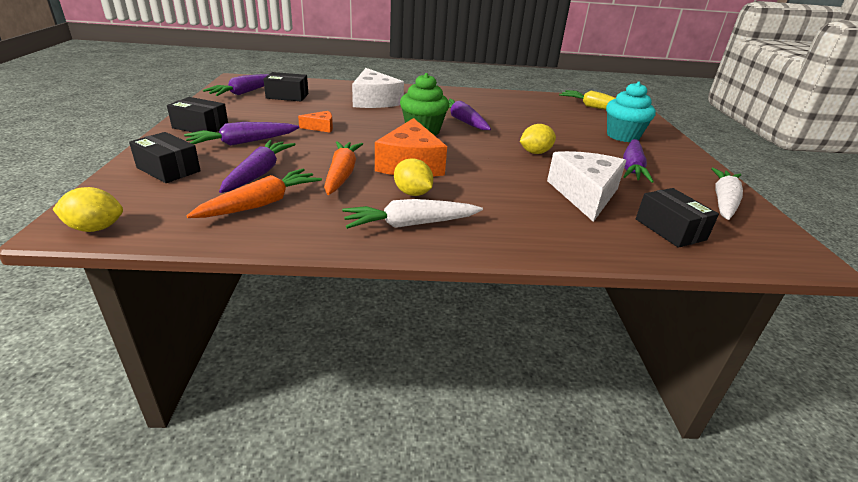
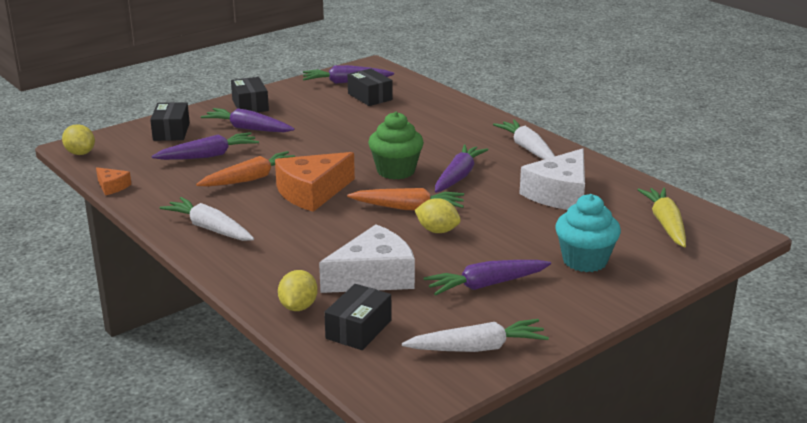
camera: 55 degrees right, 5 degrees down
(261, 204) = (168, 176): orange carrot -> orange carrot (408, 208)
(320, 127) = (325, 136): orange cheese -> orange cheese (112, 186)
(374, 100) = (432, 126): white cheese -> white cheese (559, 194)
(412, 193) = (259, 212): yellow lemon -> yellow lemon (298, 307)
(453, 96) = (527, 149): none -> white carrot

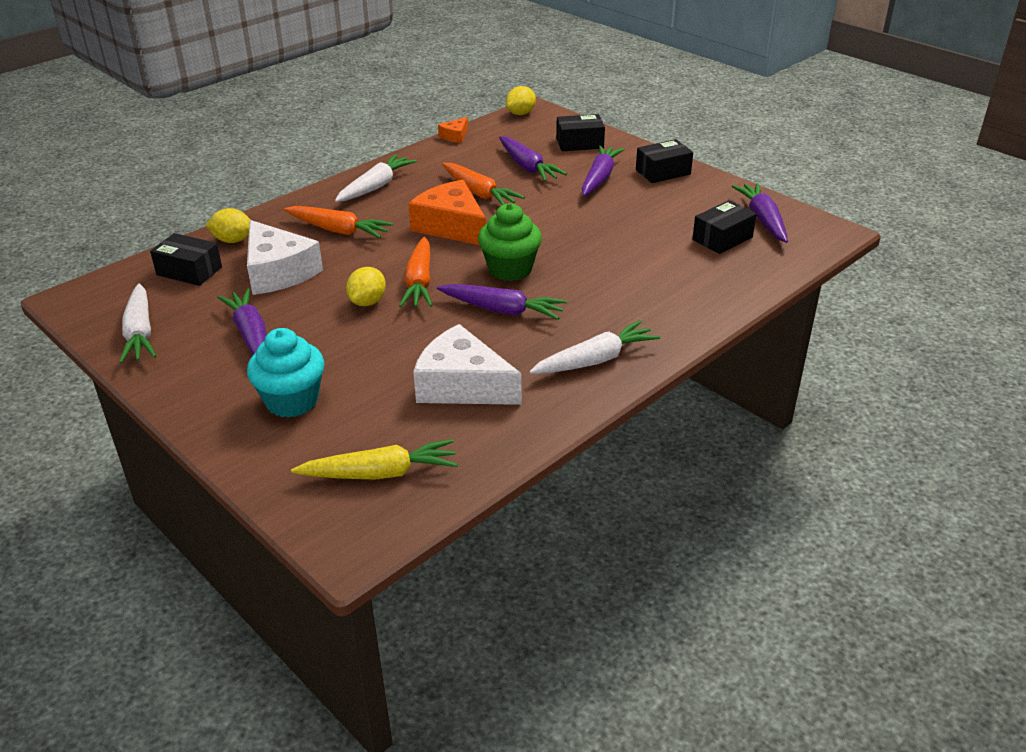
camera: 85 degrees right, 10 degrees up
(298, 247) = (338, 230): none -> orange carrot

